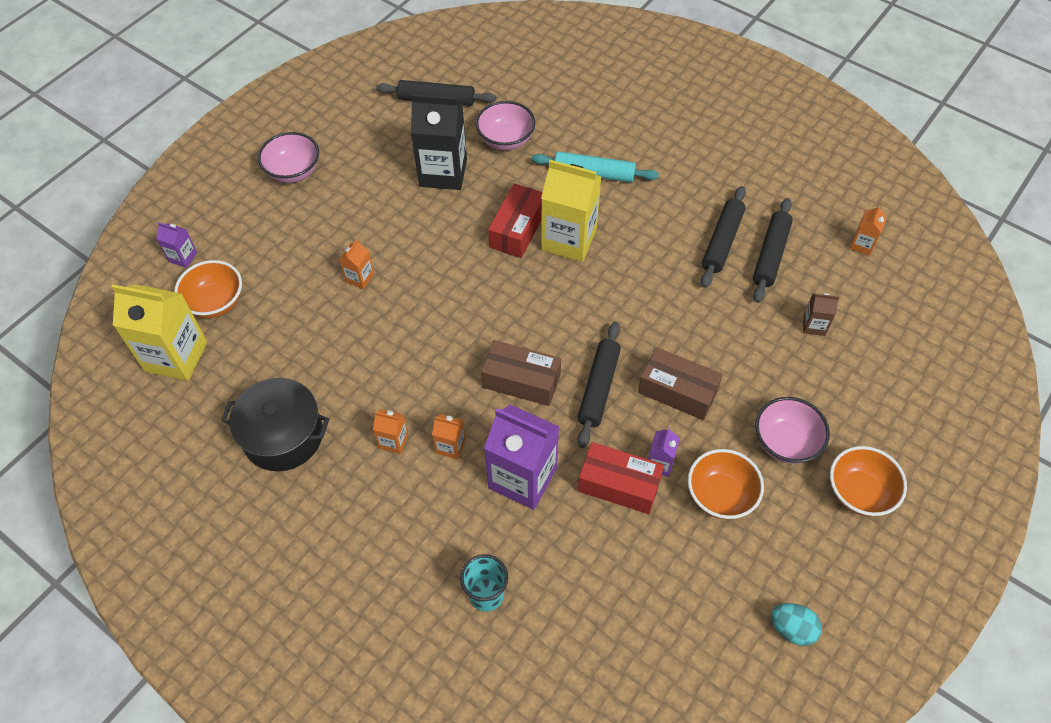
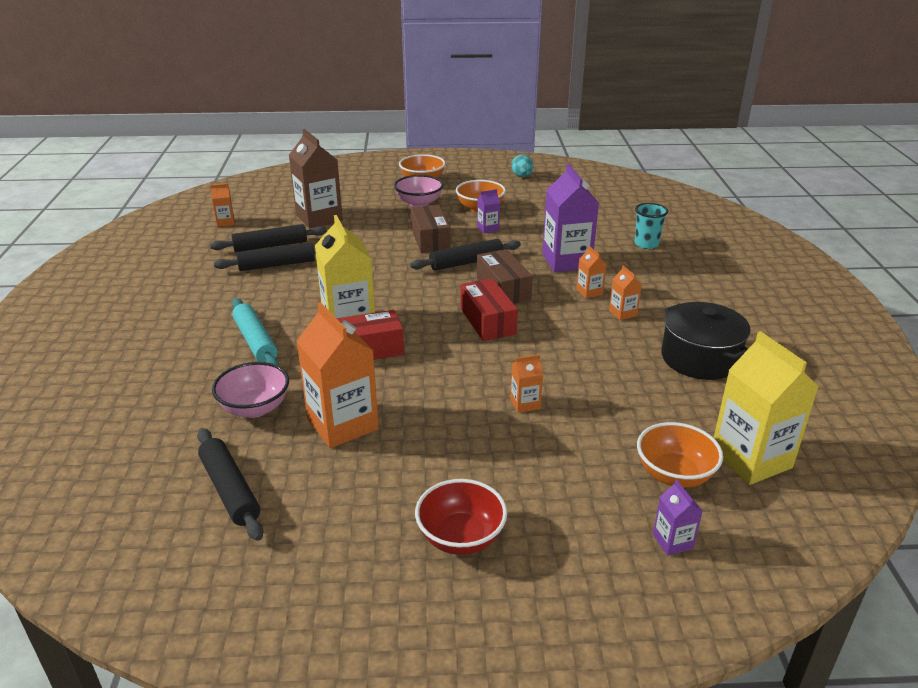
camera: 130 degrees left, 25 degrees down
(293, 171) = (461, 537): pink bowl -> red bowl
(443, 172) = (342, 424): black carton -> orange carton
(619, 485) = (520, 234): red box -> red box (487, 321)
(814, 325) = (319, 218): brown carton -> brown carton, size x2.15

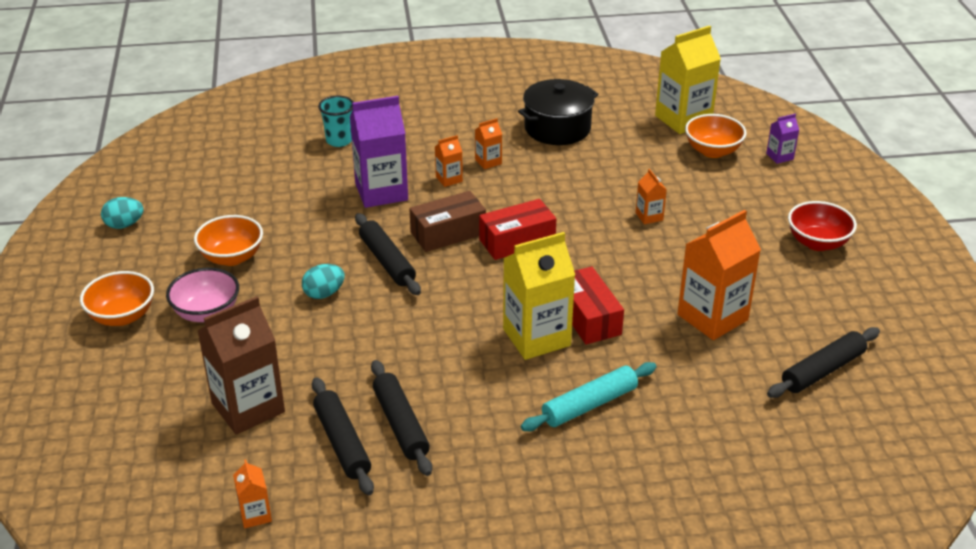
camera: 95 degrees left, 5 degrees up
(255, 408) = (708, 379): pink bowl -> none
(430, 239) = (324, 293): brown box -> turquoise egg
(488, 228) = (294, 249): purple carton -> none

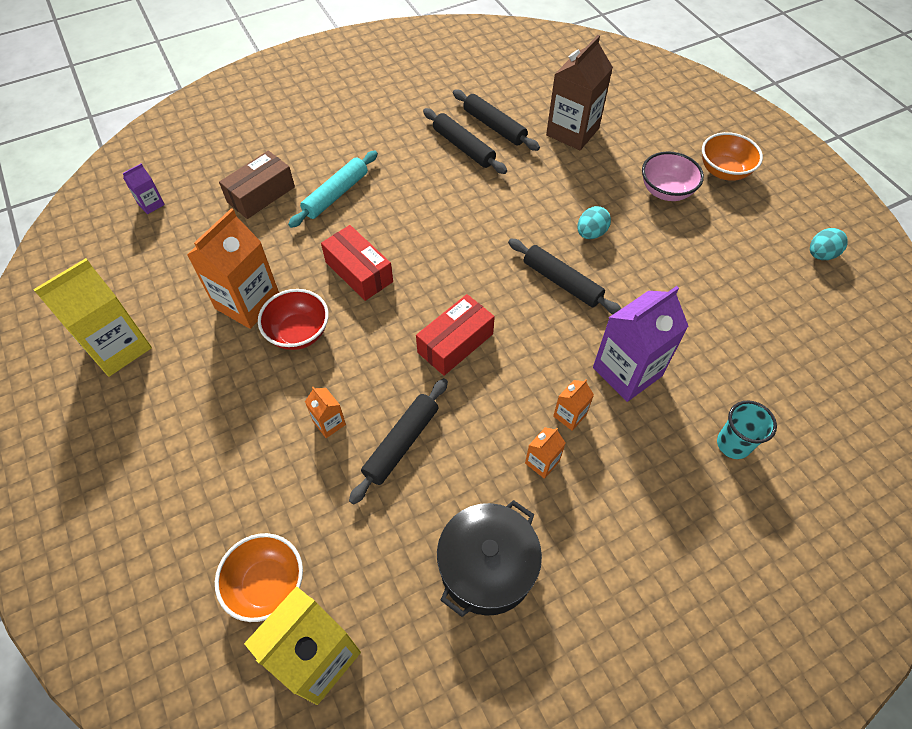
camera: 160 degrees right, 20 degrees up
(232, 257) = (696, 247): orange bowl -> none
(255, 515) = (516, 77): orange carton -> none
(448, 233) = (527, 333): brown box -> brown box (261, 194)
(536, 337) = (396, 240): yellow carton -> yellow carton (118, 347)
(779, 156) = (173, 603): purple carton -> purple carton (151, 204)
(817, 243) = (138, 437): red bowl -> red bowl (298, 333)
(823, 370) = (150, 273): black rolling pin -> black rolling pin (401, 443)

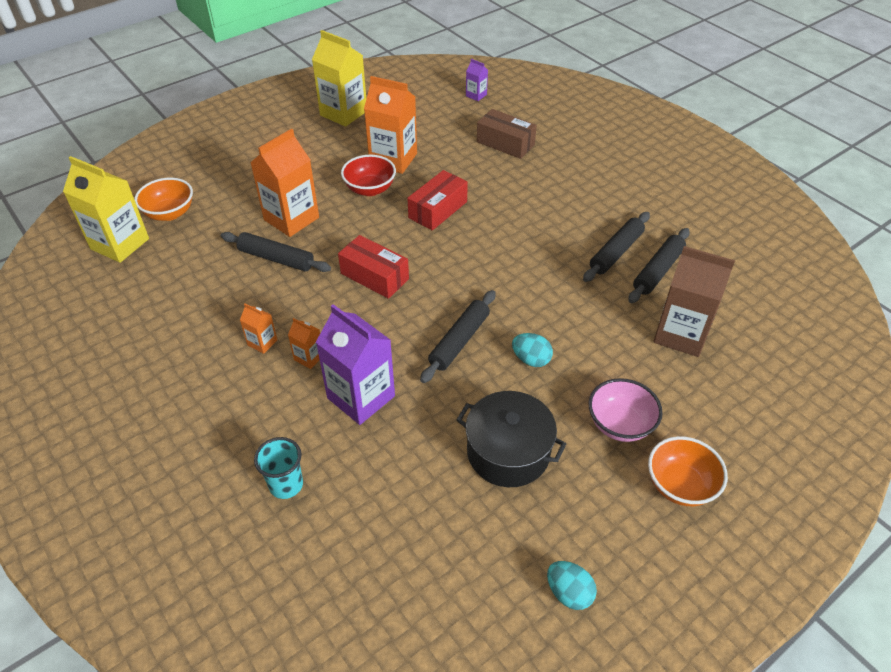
camera: 80 degrees right, 10 degrees down
(329, 423) = (291, 219): orange carton -> orange carton, size x2.15
(336, 194) = (520, 182): turquoise rolling pin -> none
(487, 567) = (173, 318): black pot -> black pot (508, 452)

